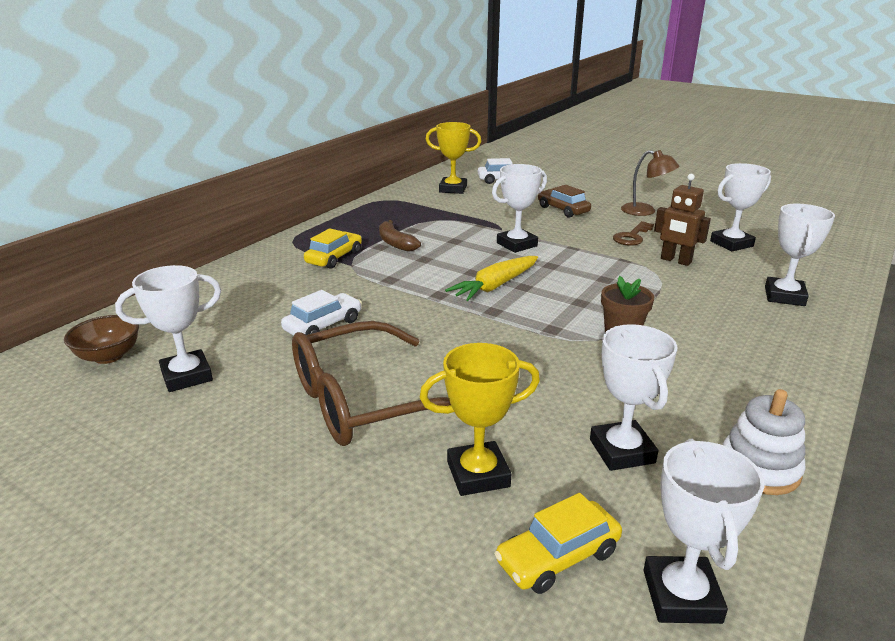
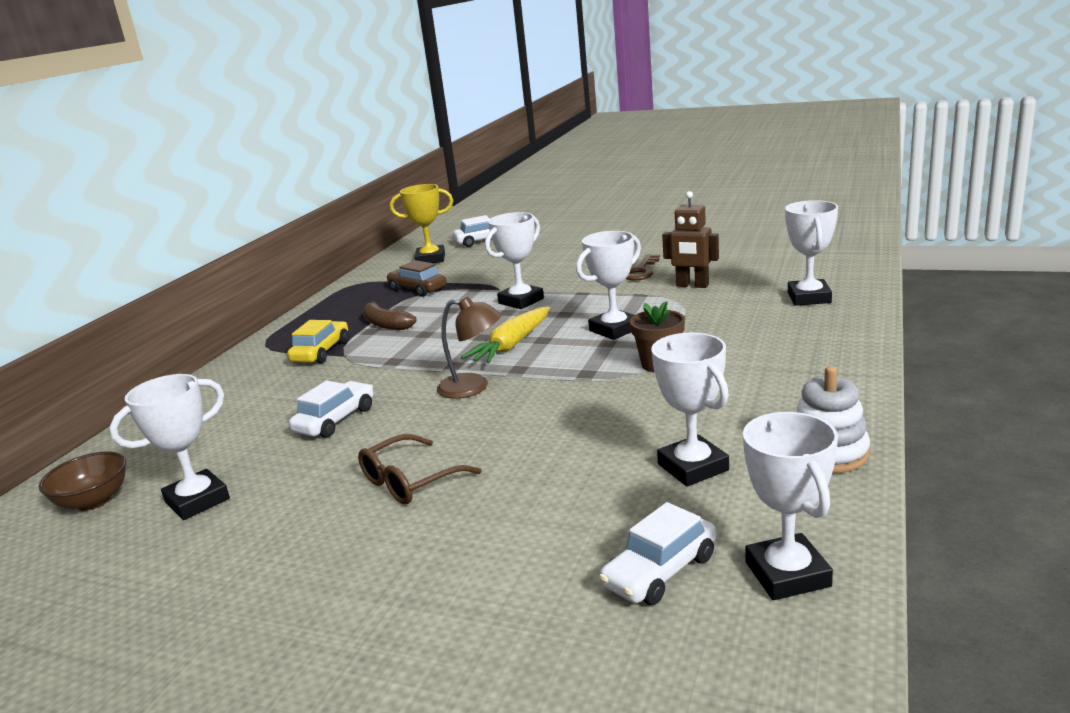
camera: 10 degrees left, 5 degrees down
(364, 401) = (410, 481): brown glasses -> brown glasses, size x0.55
(478, 474) = (556, 519): yellow trophy -> none
(558, 557) = (660, 571): yellow car -> white car
(563, 210) = (559, 258): brown car -> brown car (417, 289)
(645, 211) = (646, 244): brown lamp -> brown lamp (473, 387)
(731, 244) = (743, 259): white trophy -> white trophy (614, 329)

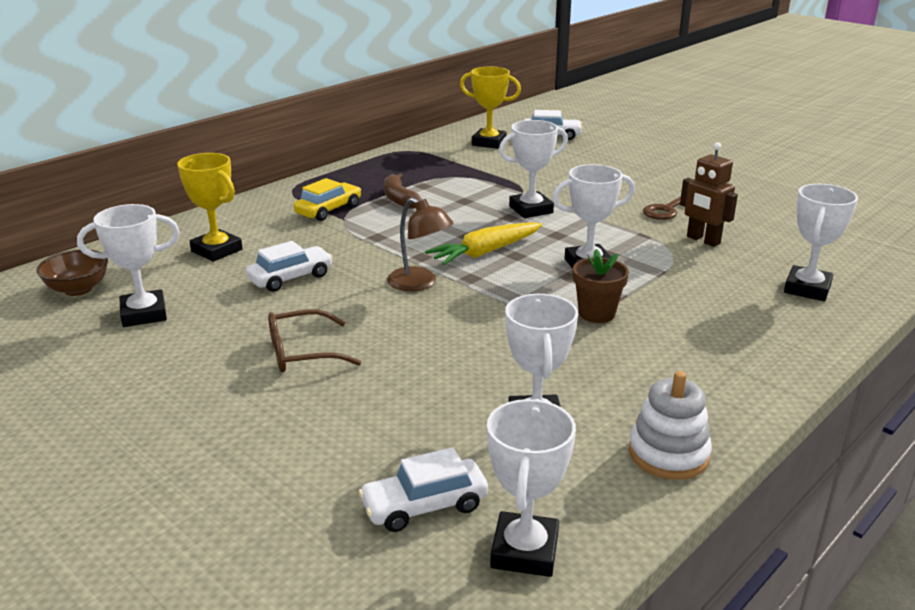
camera: 20 degrees right, 5 degrees up
(230, 419) = (217, 250): none -> yellow trophy
(417, 289) = (453, 171): brown car -> none

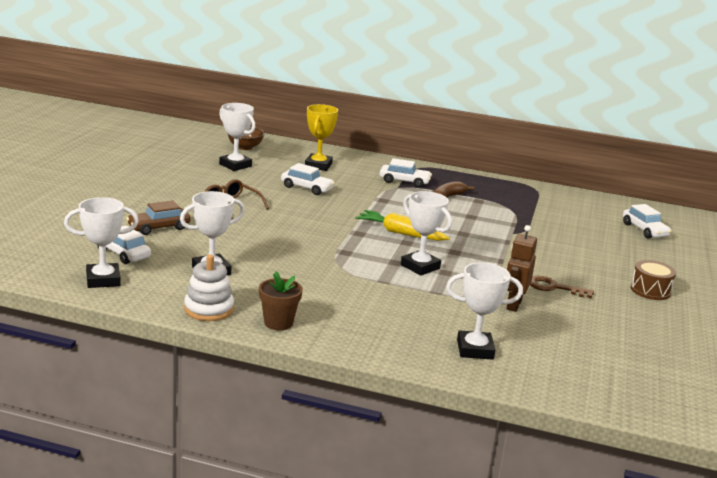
camera: 60 degrees right, 5 degrees down
(328, 210) = (404, 181): yellow car -> white car
(340, 443) = (159, 228): none -> brown car
(419, 283) = (336, 221): brown lamp -> none
(489, 143) = (591, 210): yellow trophy -> none
(531, 209) = (486, 239): white trophy -> none
(596, 313) = (352, 276): brown flower pot -> brown flower pot (278, 323)
(687, 171) = (650, 290): none -> brown drum

